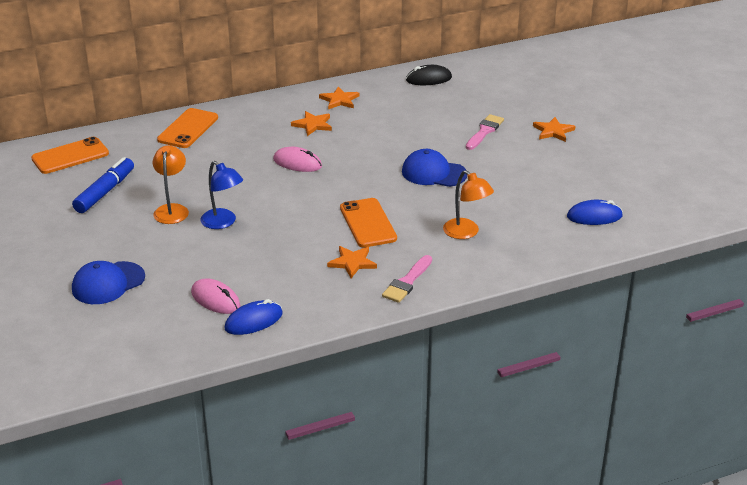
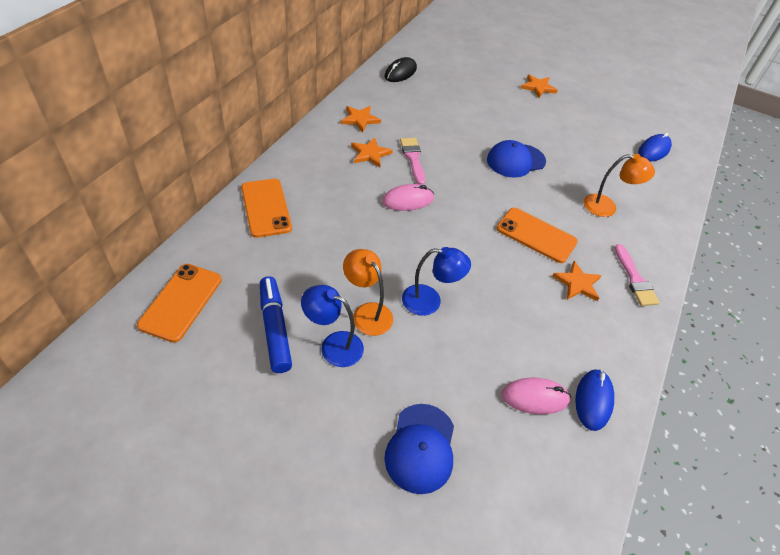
camera: 45 degrees left, 15 degrees up
(127, 215) = (333, 345): none -> blue lamp
(484, 131) = (498, 106): pink brush -> pink brush (413, 158)

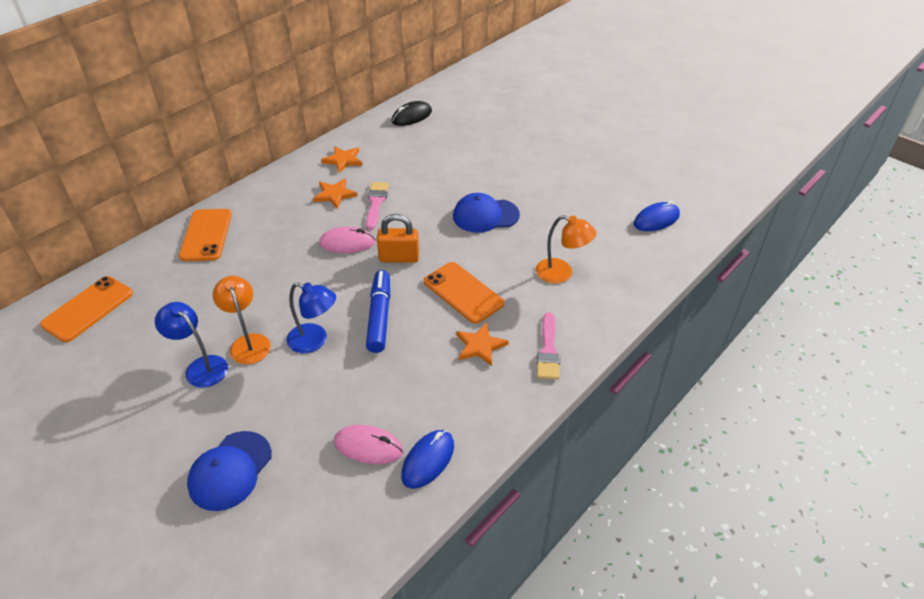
camera: 20 degrees right, 5 degrees down
(275, 329) = (156, 344): blue marker -> blue marker (379, 316)
(462, 209) = (399, 258): none -> orange padlock
(538, 87) = (557, 141): orange star -> none

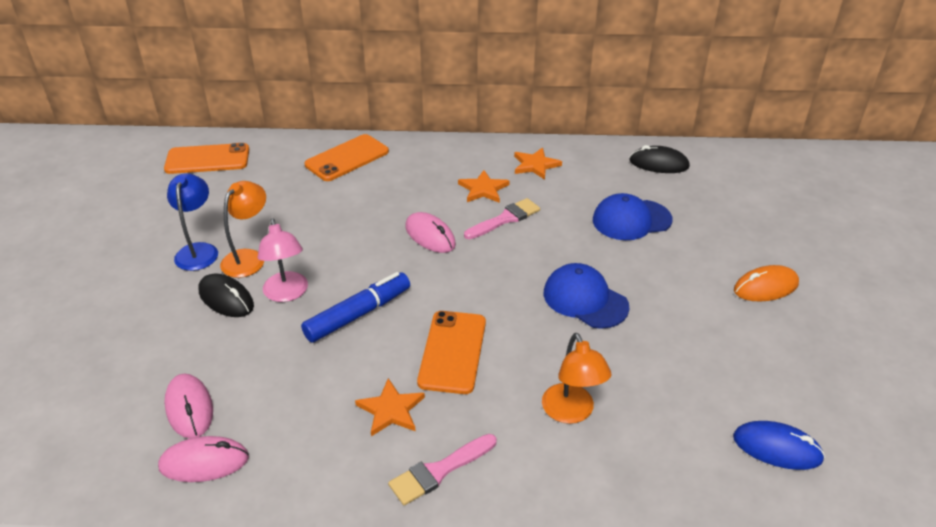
camera: 50 degrees right, 5 degrees down
(230, 470) = (100, 338): blue cap -> blue cap (631, 220)
(278, 376) = (226, 298): none -> black mouse
(315, 341) = (287, 294): blue lamp -> pink lamp
(399, 258) = (449, 279): orange padlock -> none
(428, 460) = (204, 462): blue mouse -> pink mouse
(553, 150) = (765, 287): none -> orange mouse

